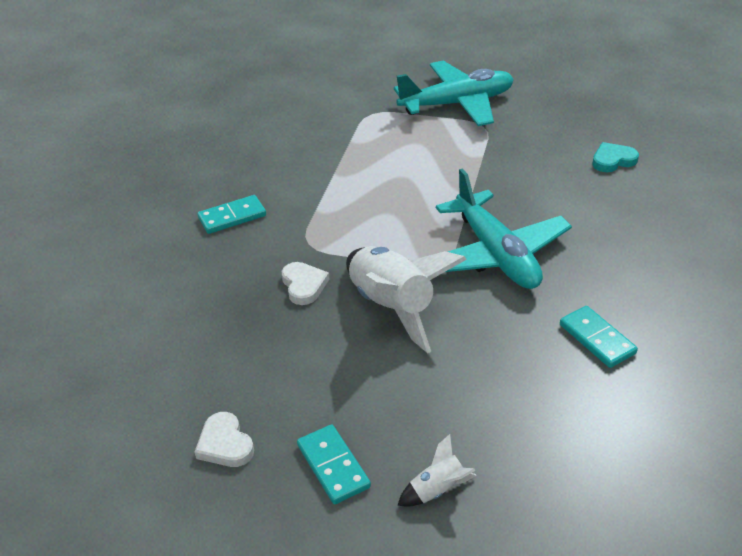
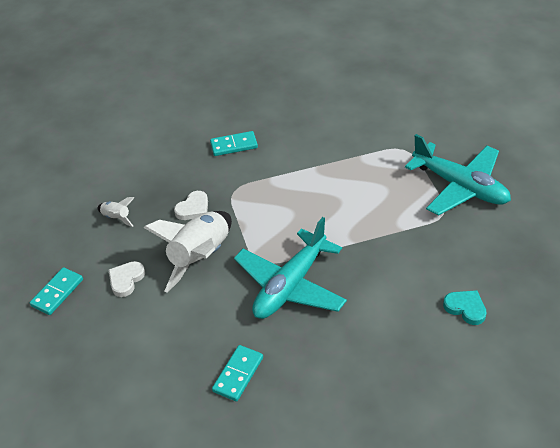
camera: 60 degrees right, 5 degrees up
(225, 444) = (50, 242): white heart -> white heart (126, 280)
(232, 217) = (234, 145): turquoise domino -> turquoise domino turned 45 degrees counterclockwise
(437, 489) = (63, 345): white rocket -> white rocket (117, 217)

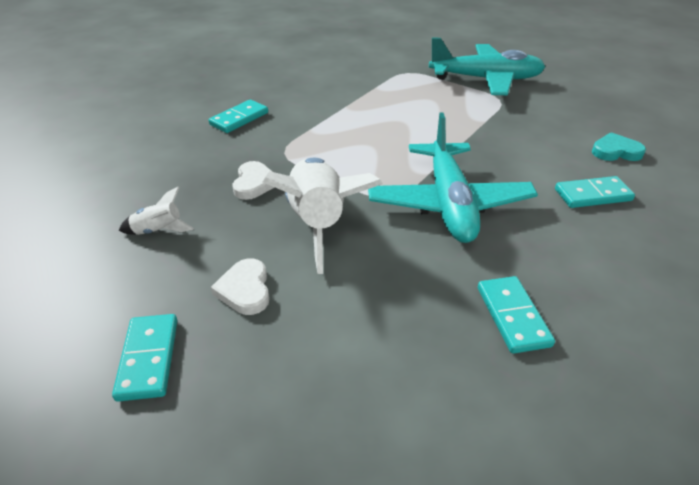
camera: 40 degrees left, 5 degrees down
(393, 331) = (592, 195): none -> turquoise domino

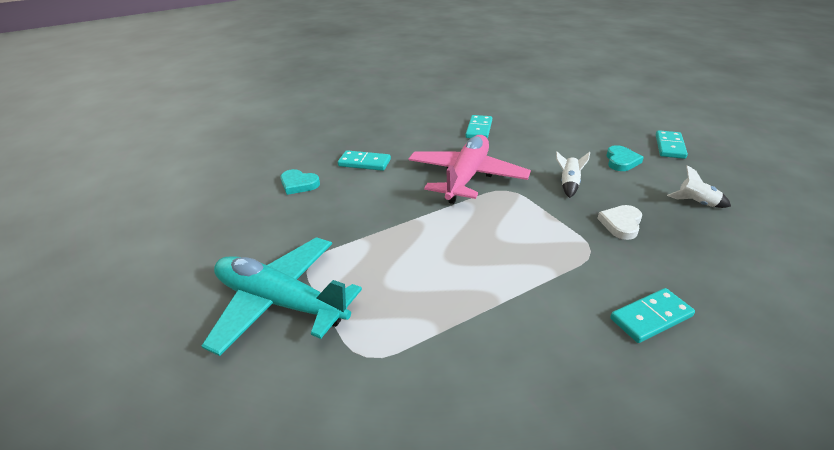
camera: 155 degrees left, 5 degrees down
(245, 290) = (621, 161): white heart -> turquoise heart
(318, 223) = (569, 184): white rocket -> white rocket, size x0.45
(449, 203) = (466, 177): turquoise plane -> pink plane

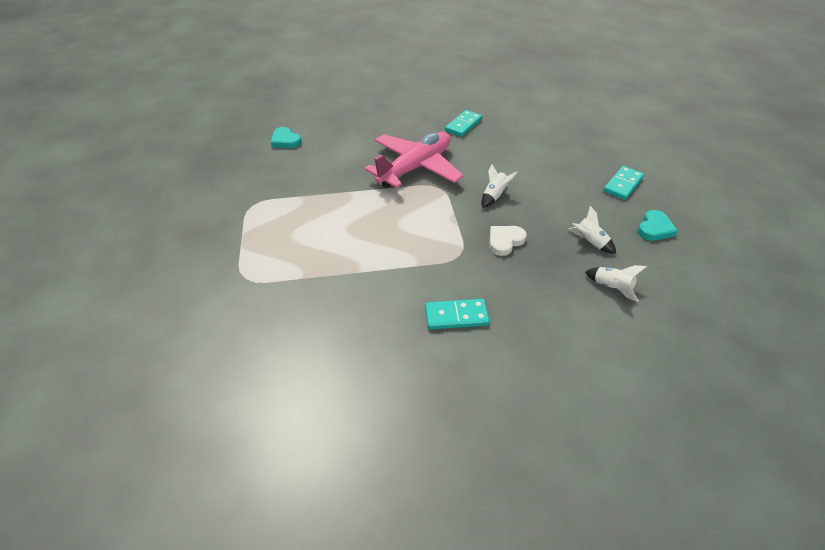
camera: 20 degrees right, 10 degrees up
(280, 302) = (217, 227): turquoise plane -> none
(364, 163) = (346, 134): turquoise domino -> none
(621, 161) = (562, 187): turquoise heart -> turquoise heart (654, 228)
(759, 239) = (611, 287): none -> white rocket

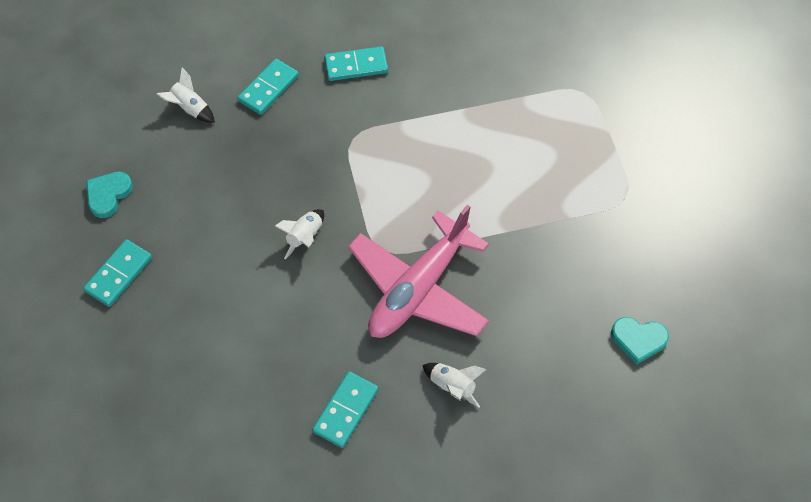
camera: 175 degrees right, 15 degrees up
(285, 141) = (638, 340): turquoise heart -> turquoise heart turned 150 degrees clockwise
(505, 241) = (298, 161): white heart -> none
(541, 300) = (268, 88): none -> turquoise domino
(589, 242) = (197, 167): white rocket -> white rocket (452, 386)

